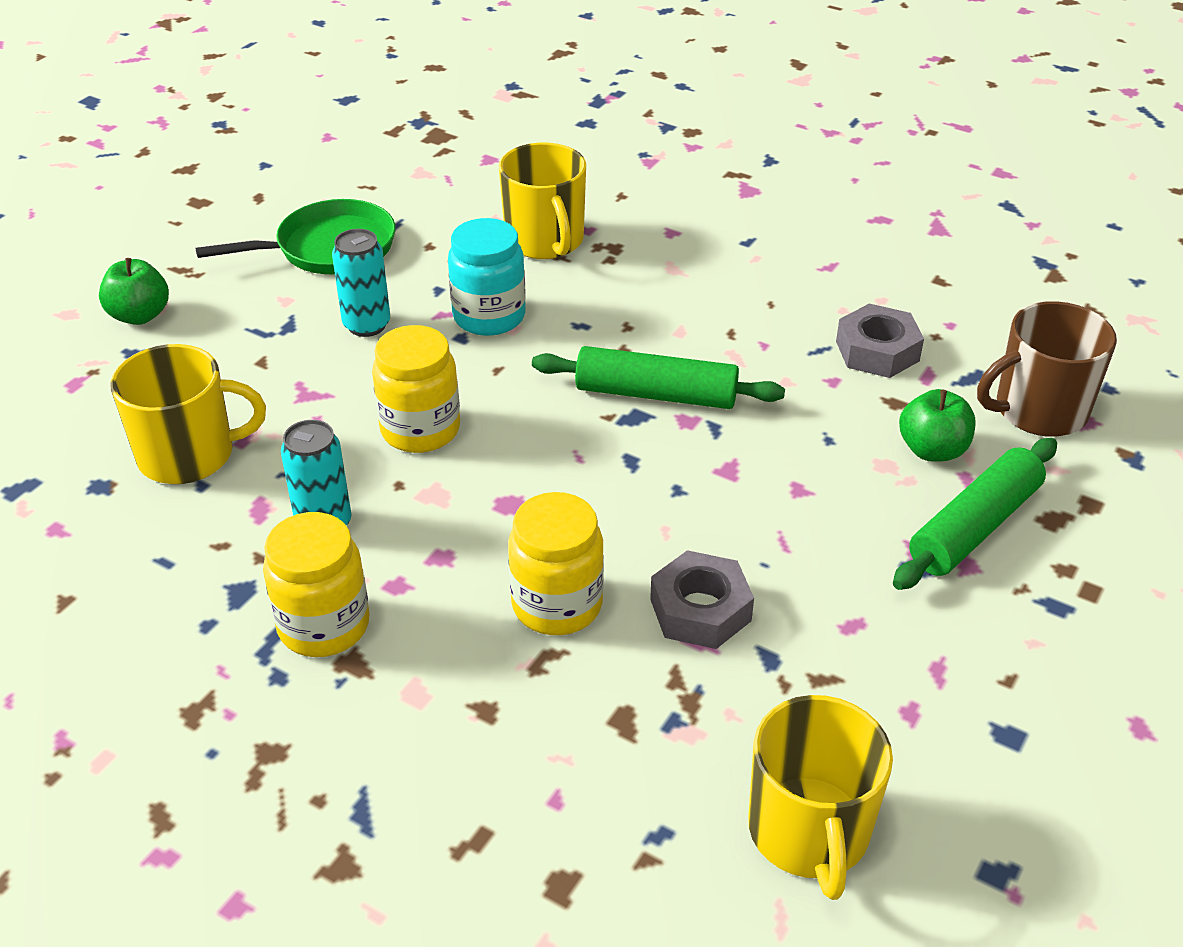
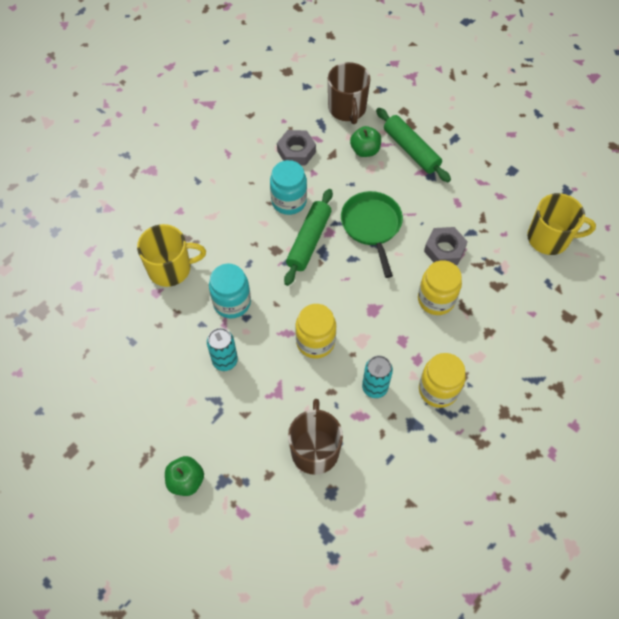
camera: 80 degrees left, 20 degrees up
(189, 455) = (315, 449): yellow mug -> brown mug
(328, 248) = (146, 377): green pan -> green pan (372, 226)
(744, 356) = (289, 201): none -> turquoise jar

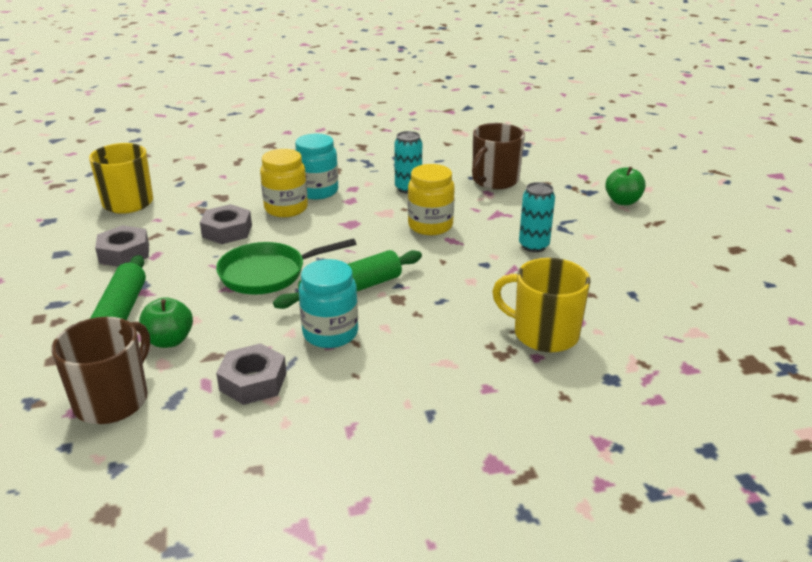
camera: 145 degrees left, 30 degrees down
(232, 302) = (490, 279): turquoise jar -> turquoise jar (317, 191)
(372, 226) = (268, 273): green pan -> green pan turned 45 degrees clockwise
(438, 390) = (358, 171): yellow jar -> none
(476, 192) = (124, 253): none -> grey nut

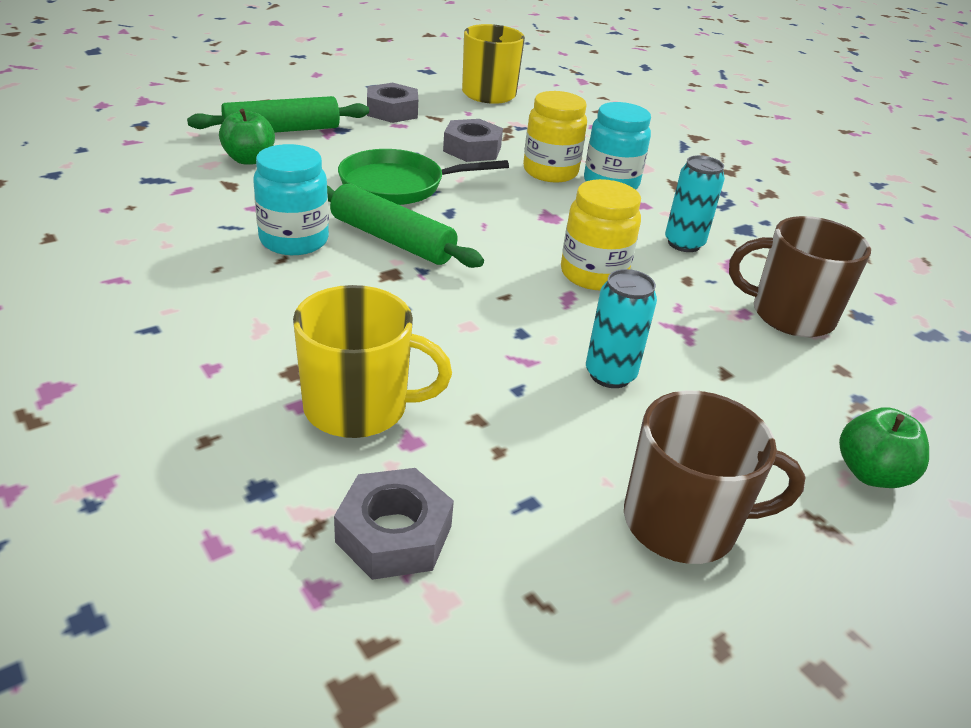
camera: 65 degrees right, 5 degrees up
(113, 400) = (148, 154): brown mug -> brown mug (683, 522)
(253, 382) = (190, 212): grey nut -> grey nut (394, 534)
(268, 273) = (398, 185): green pan -> green pan turned 60 degrees counterclockwise
(544, 334) = (358, 407): yellow mug -> yellow mug turned 90 degrees clockwise

